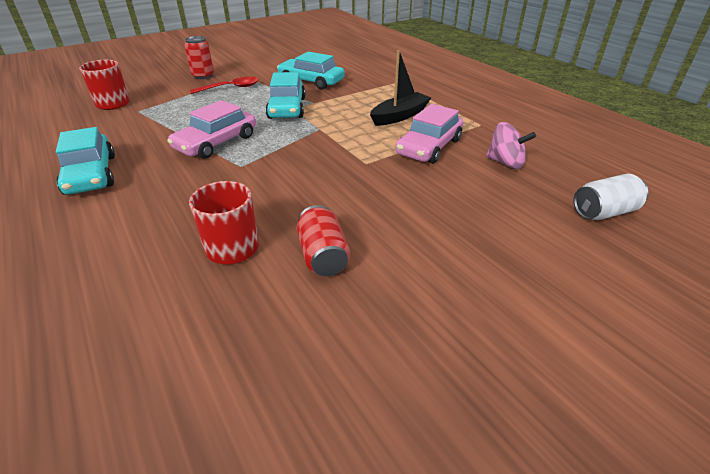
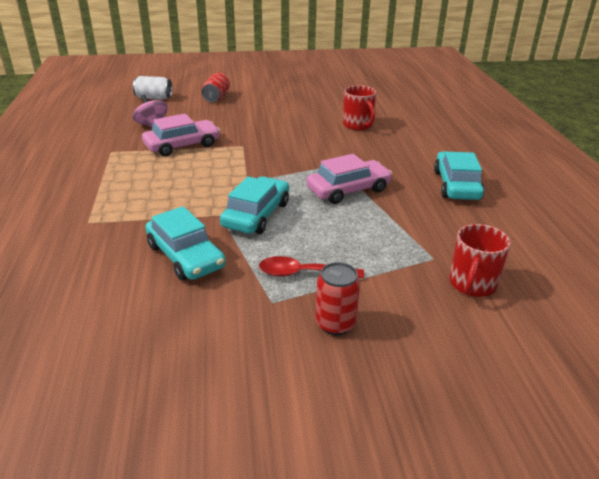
camera: 155 degrees left, 5 degrees down
(323, 256) = (313, 113): red can -> red can (216, 97)
(399, 116) = (160, 176): black boat -> none

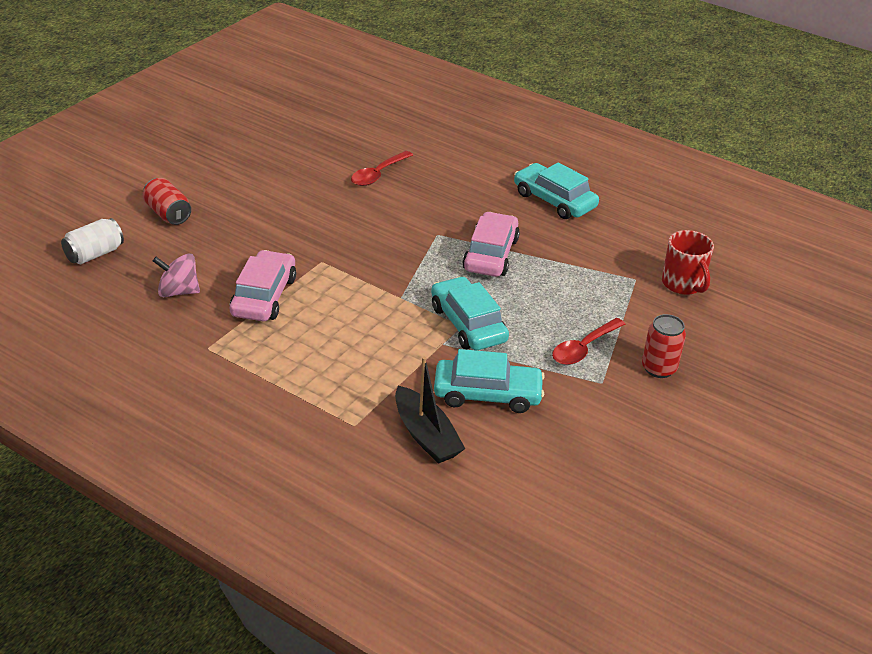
camera: 50 degrees left, 5 degrees up
(106, 252) = (426, 435): none -> black boat
(358, 125) = (378, 174): red mug -> red spoon

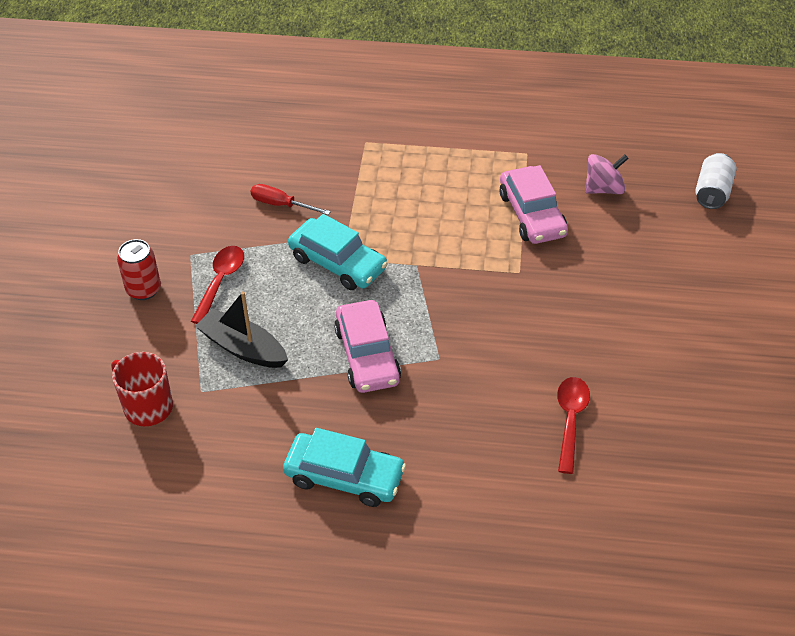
camera: 155 degrees right, 10 degrees up
(168, 214) = (710, 262): red can -> none
(426, 435) = (308, 155): black boat -> black boat (243, 348)
(487, 394) = (281, 205): turquoise car -> red screwdriver

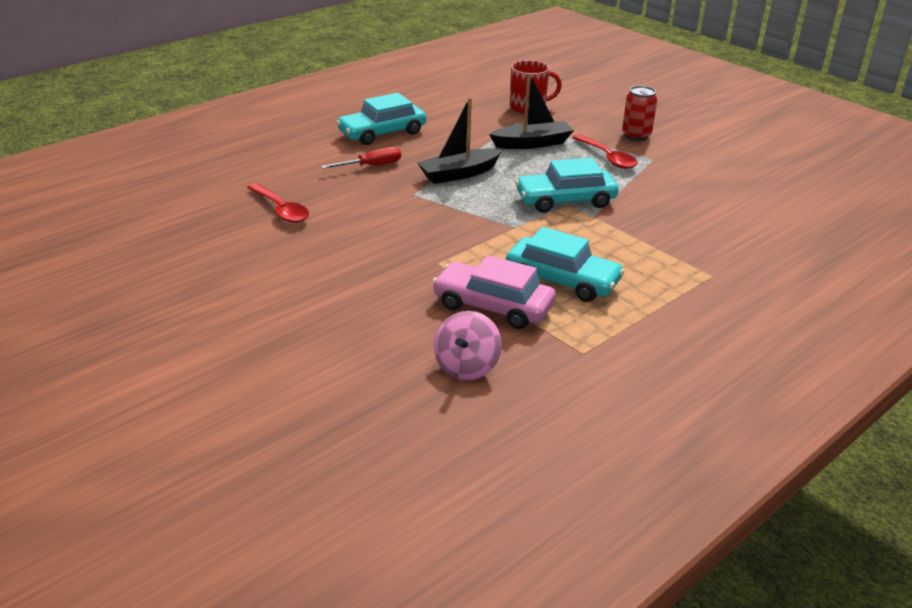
camera: 130 degrees right, 15 degrees down
(281, 205) = (667, 206): red screwdriver -> red screwdriver (371, 166)
(367, 355) = (459, 174): pink car -> black boat
(460, 202) = (562, 280): none -> turquoise car
(712, 192) = (355, 436): white can -> none

